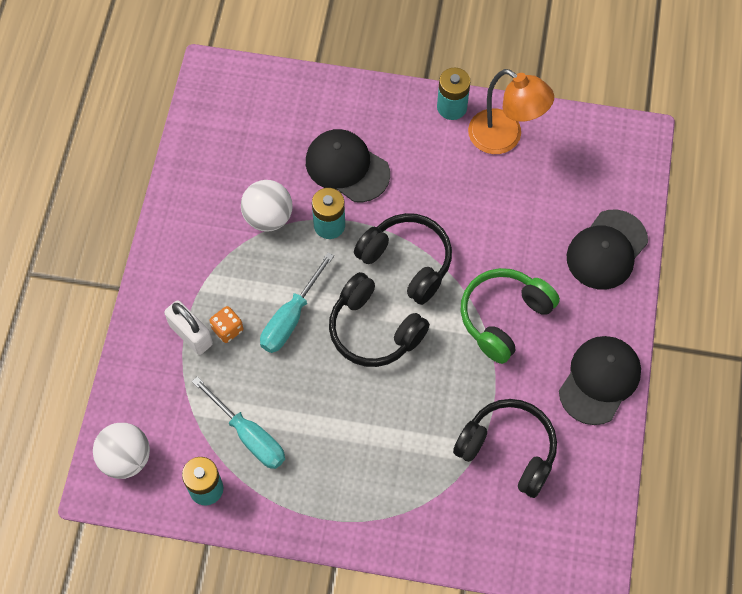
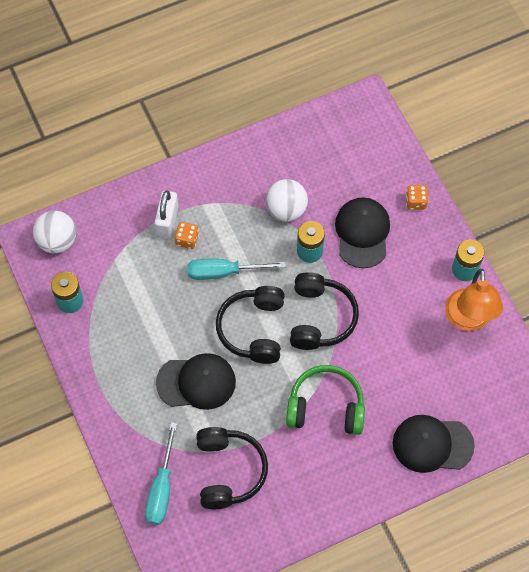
camera: 55 degrees right, 0 degrees up
(249, 435) = (123, 302): turquoise screwdriver -> turquoise screwdriver (162, 488)
(351, 101) = (415, 202): none -> orange dice
(599, 380) = (325, 500): black cap -> black cap (196, 382)

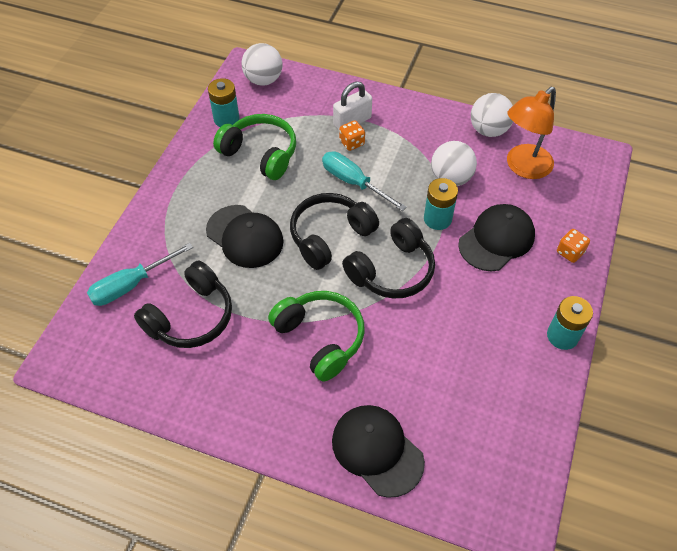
camera: 45 degrees right, 10 degrees down
(131, 308) = (260, 154): none -> green headphones
(272, 144) = (488, 130): none -> white ball
(468, 320) = (523, 378): orange lamp -> orange lamp (523, 167)

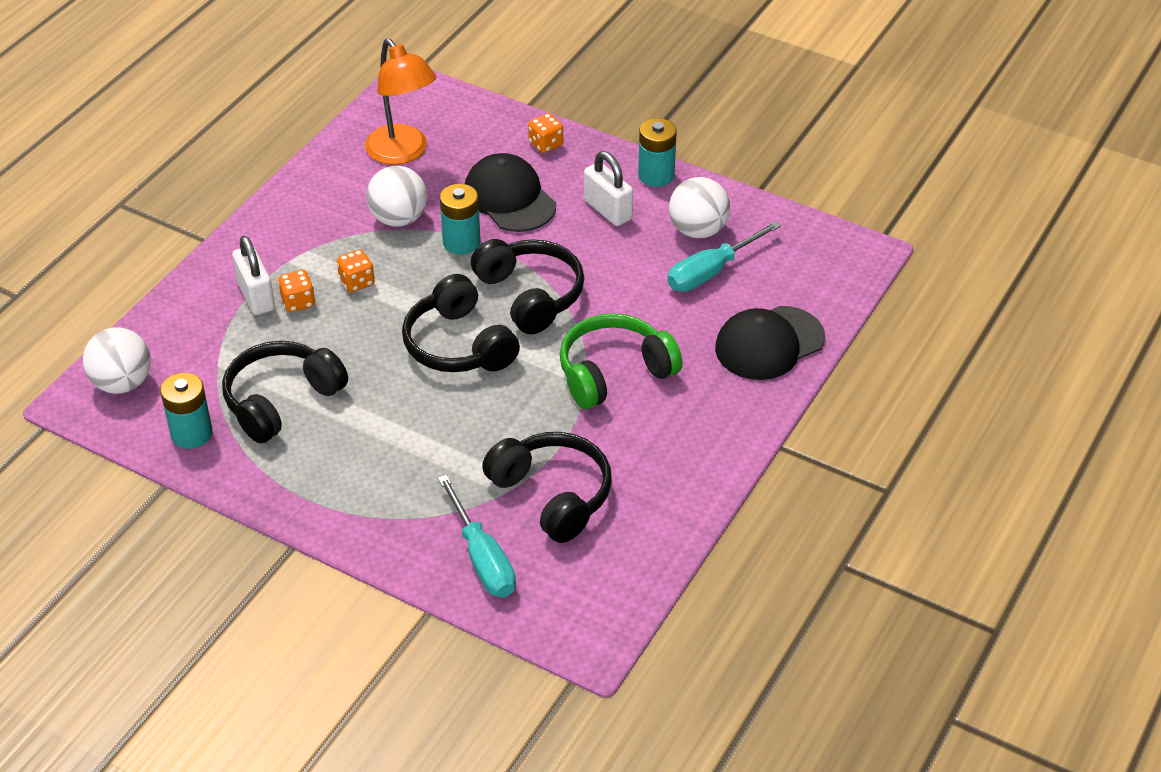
camera: 80 degrees left, 10 degrees down
(245, 236) = (432, 430): black cap -> none
(260, 154) = (281, 400): green headphones -> black headphones
(353, 182) = (373, 310): turquoise screwdriver -> turquoise screwdriver (711, 272)
(379, 169) = (357, 282): none -> orange dice
(488, 130) = (327, 169): white ball -> white ball (698, 230)
(506, 307) = (608, 210): none -> white padlock

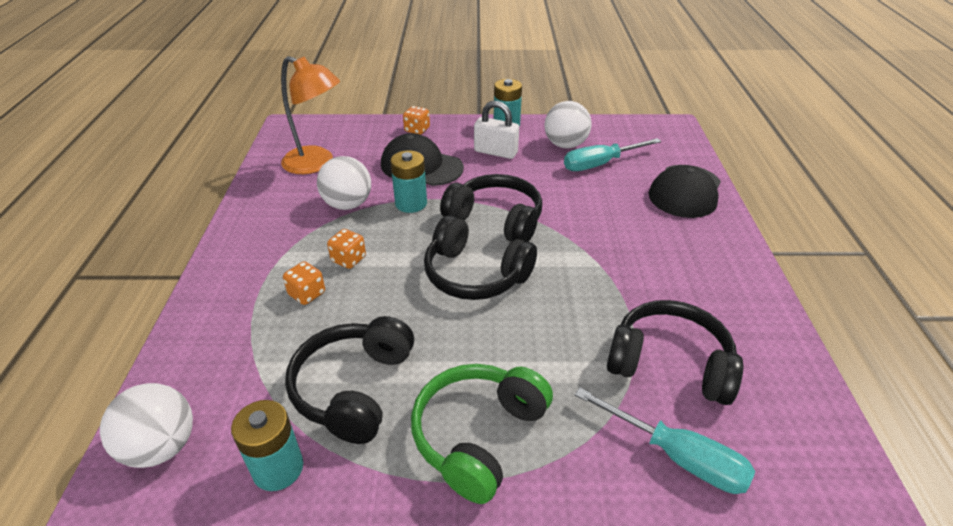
camera: 30 degrees left, 5 degrees down
(256, 296) = (262, 304): white padlock -> none
(614, 373) = (610, 248): green headphones -> green headphones (478, 435)
(711, 272) = (600, 164): turquoise screwdriver -> turquoise screwdriver turned 45 degrees clockwise

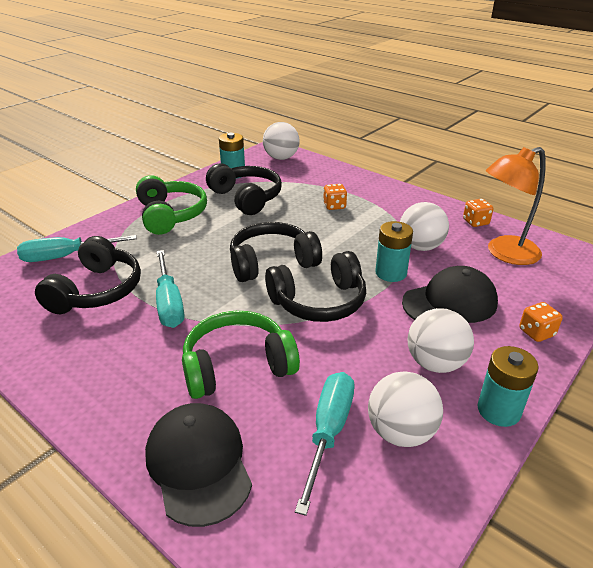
camera: 130 degrees right, 5 degrees down
(348, 259) = (350, 227): orange dice -> orange dice (475, 222)
(496, 152) = (435, 363): white padlock -> white ball
(610, 219) = (237, 366): none -> green headphones
(610, 298) = (169, 303): none -> turquoise screwdriver
(670, 363) = (97, 291): black headphones -> black headphones turned 45 degrees counterclockwise

